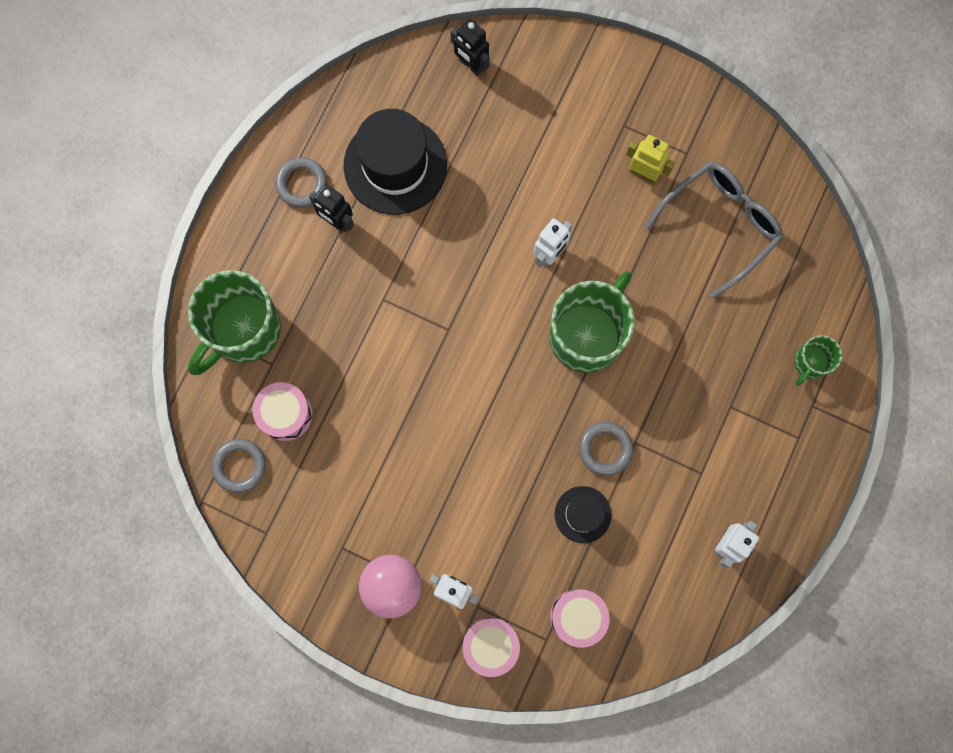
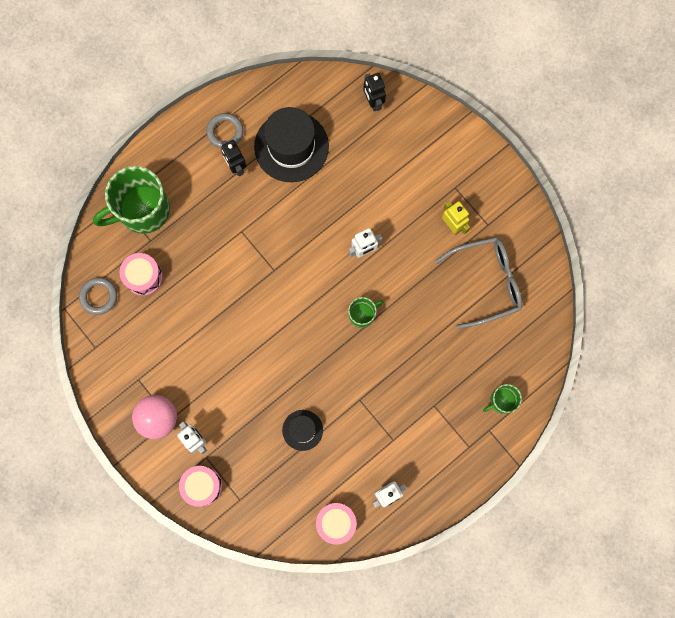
camera: 25 degrees right, 0 degrees up
(577, 617) = (267, 494): pink drum -> pink drum (336, 522)
(587, 335) = (362, 315): green mug -> green mug, size x0.49
(605, 449) = (338, 394): grey ring -> none

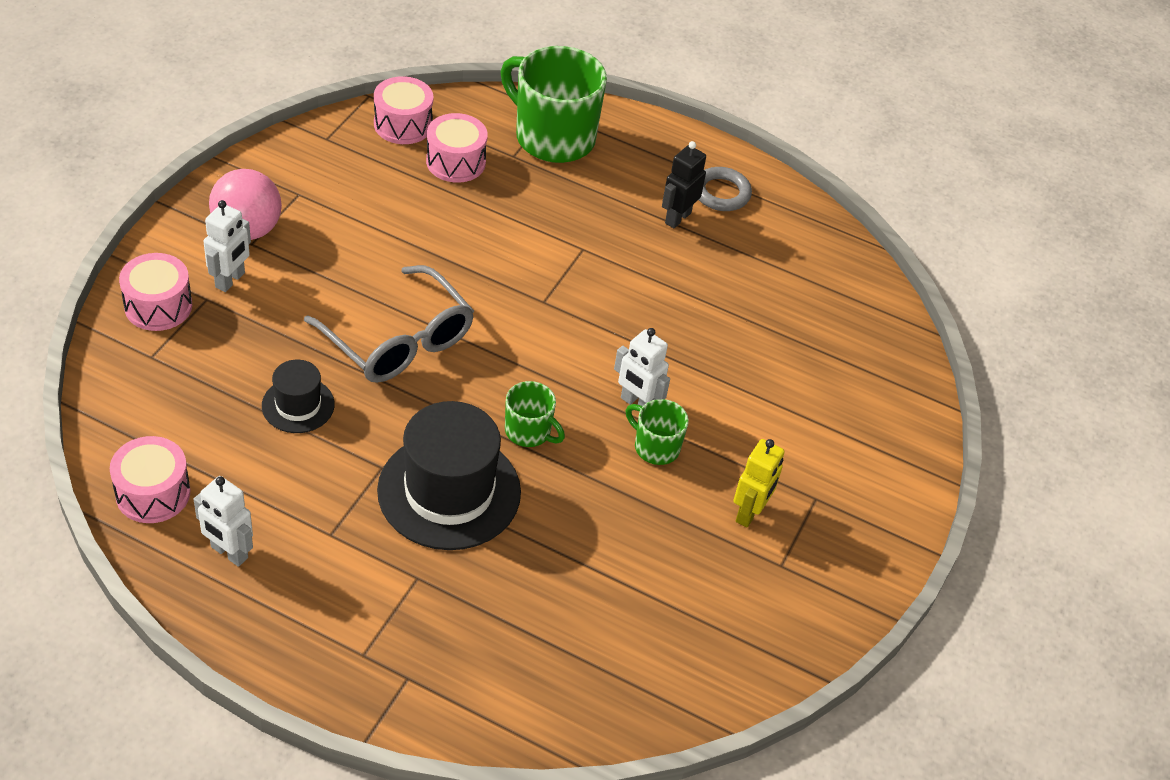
camera: 60 degrees right, 30 degrees down
(99, 296) = (403, 124): grey ring -> pink drum
(291, 146) = (748, 271): black hat -> black hat (449, 491)
(373, 102) = (883, 350): black robot -> none
(486, 282) = (677, 593): grey glasses -> grey glasses (398, 340)
(501, 401) = (471, 682): green mug -> green mug (655, 447)

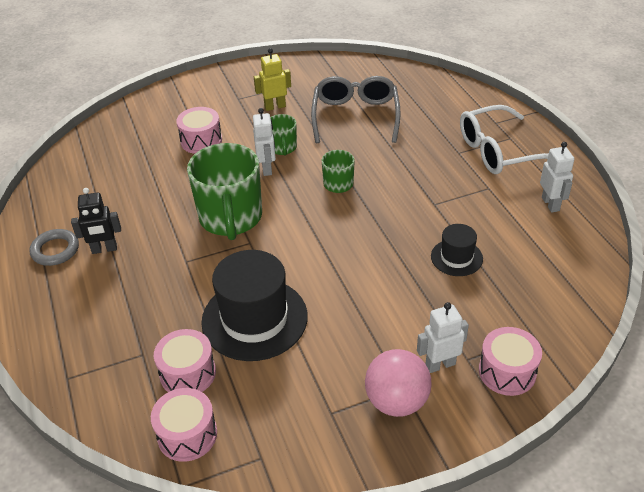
camera: 130 degrees left, 5 degrees down
(153, 493) = (578, 251): pink drum -> pink drum (201, 141)
(362, 614) = (498, 151): none -> white glasses
(398, 340) = (361, 264): grey glasses -> grey glasses (355, 116)
(449, 491) = (408, 177): black hat -> black hat (254, 319)
(553, 137) = (96, 354): green mug -> green mug (231, 218)

